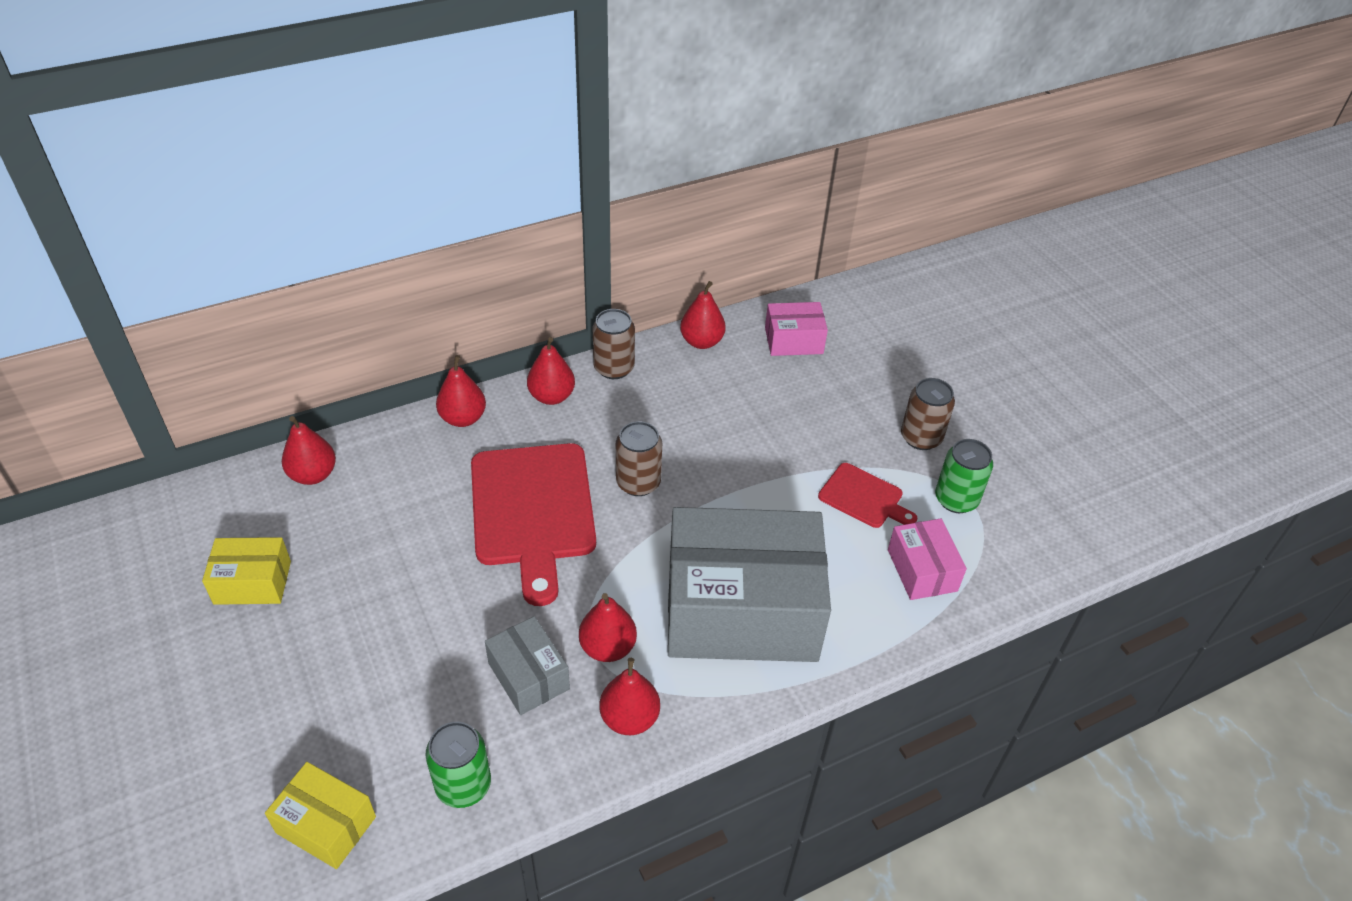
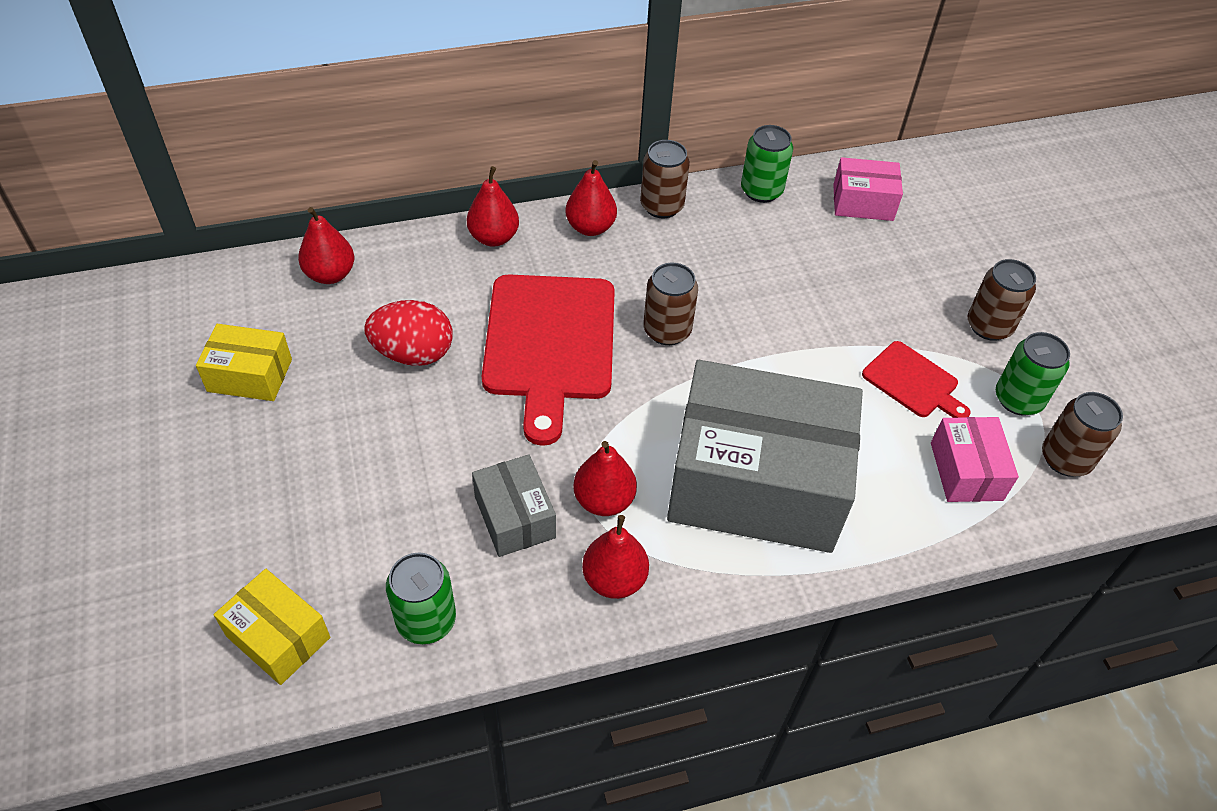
camera: 10 degrees right, 5 degrees up
(406, 538) = (413, 353): none -> red egg
(701, 342) = (761, 191): red pear -> green can
(1004, 546) = (1065, 459): none -> brown can

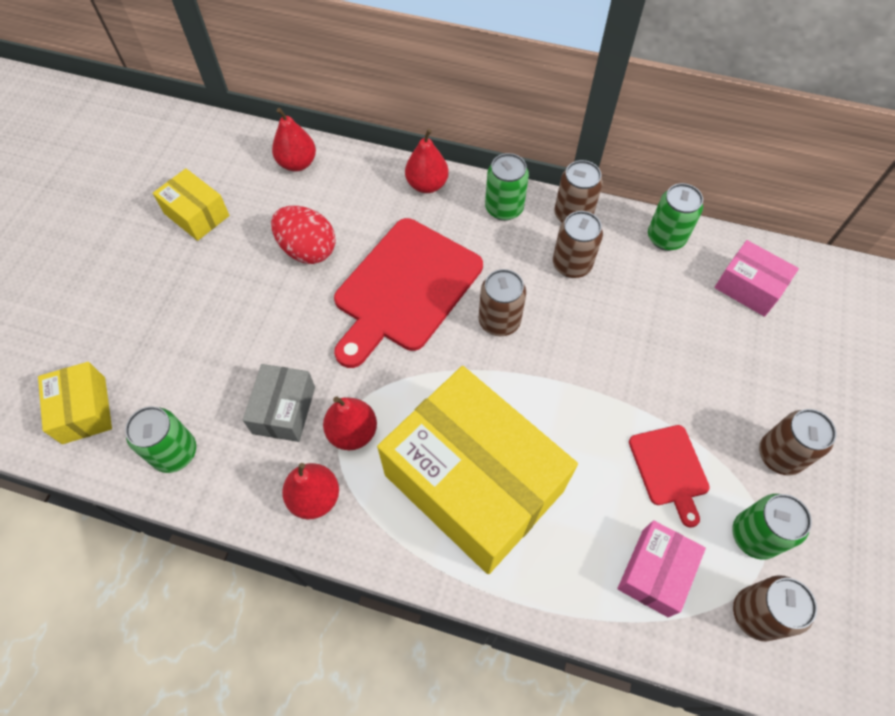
camera: 35 degrees right, 10 degrees up
(590, 227) = (504, 208): red pear -> green can
(695, 250) = (572, 264): none -> brown can
(756, 483) = (473, 482): grey box -> yellow box

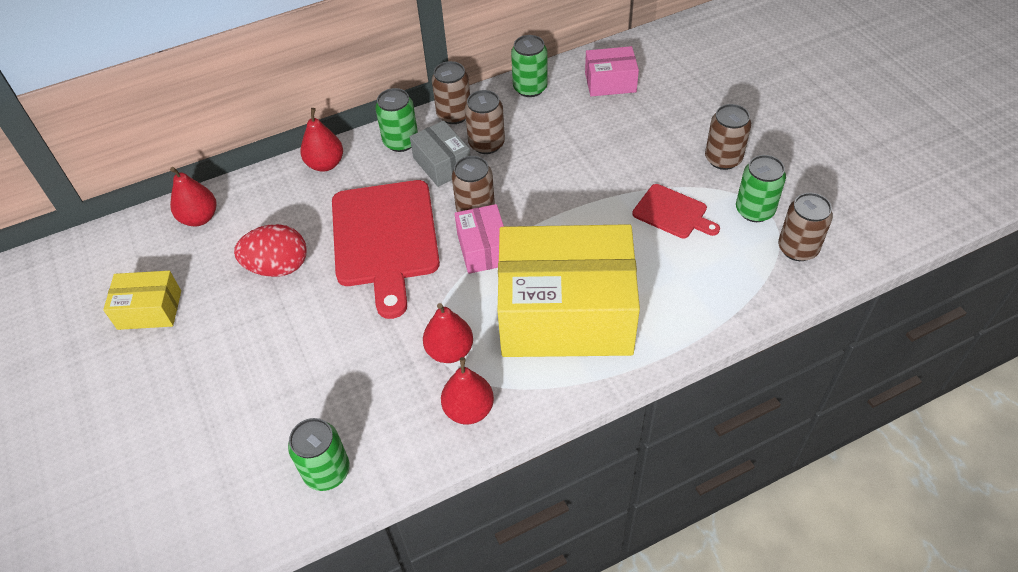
camera: 40 degrees left, 10 degrees down
(84, 410) = (211, 508): yellow box -> none
(284, 410) = (382, 378): grey box -> grey box (442, 164)
(655, 572) = (724, 273): pink box -> pink box (483, 249)

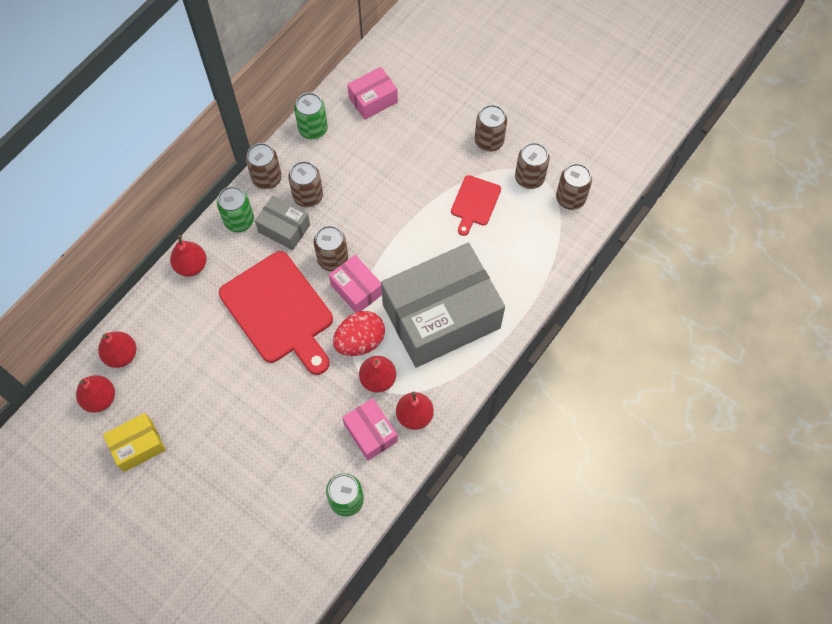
camera: 30 degrees left, 15 degrees up
(149, 249) = (100, 398): none -> red pear
(278, 267) = (213, 369): red egg -> red egg (360, 341)
(404, 406) = (370, 433): none -> pink box
(565, 314) = (441, 316): yellow box -> grey box
(673, 213) = (475, 203): red cutting board -> red cutting board turned 105 degrees clockwise
(754, 210) = (529, 178): green can -> brown can

